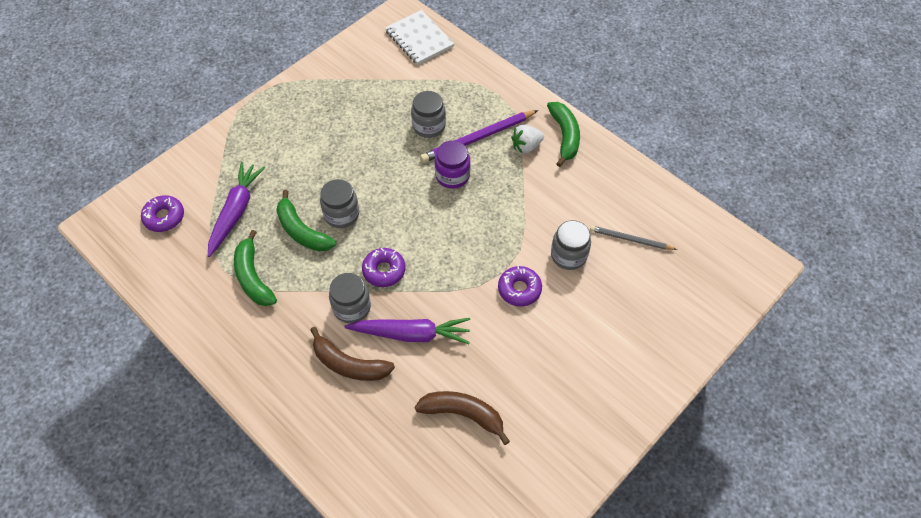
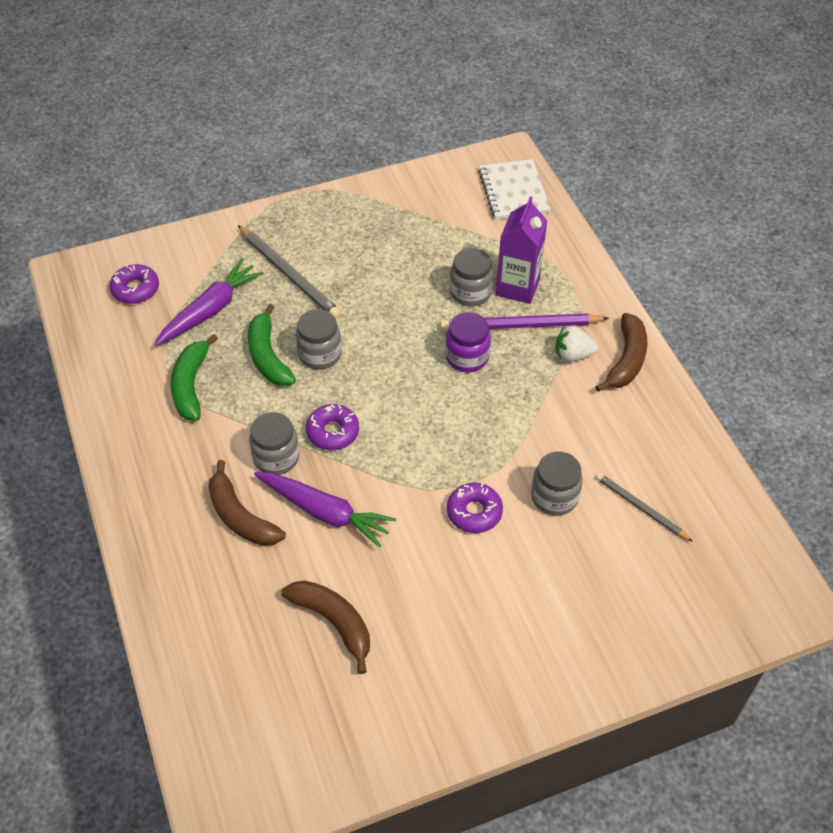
camera: 25 degrees right, 5 degrees down
(283, 161) = (289, 274): none -> grey pencil
(460, 110) = (517, 287): none -> purple carton
(564, 136) = (626, 360): green banana -> brown banana

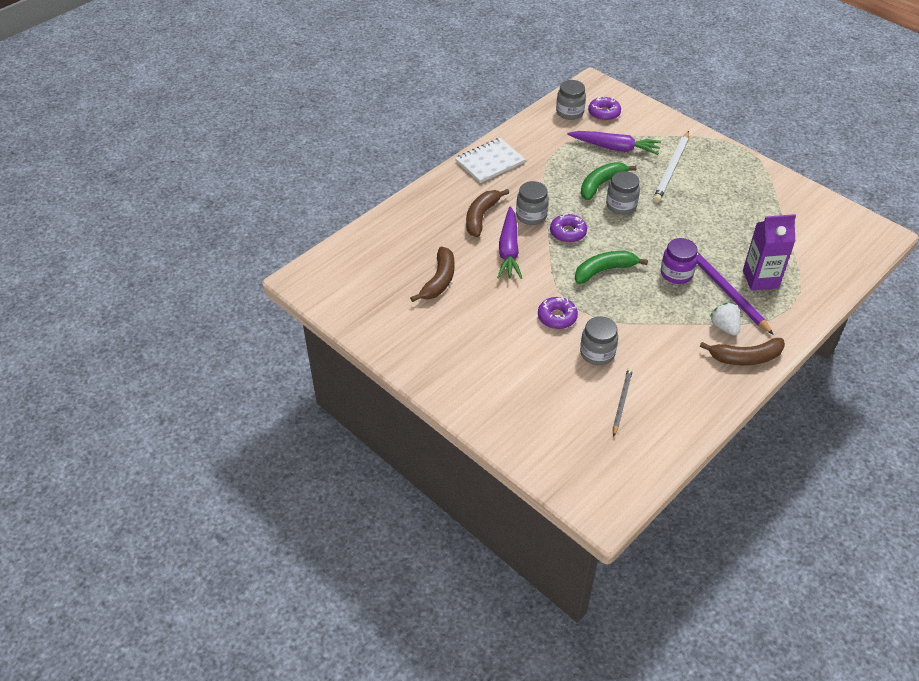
camera: 65 degrees right, 5 degrees down
(191, 385) = (554, 162): green banana -> green banana (604, 270)
(289, 274) = (671, 169): grey pencil -> white pencil
(470, 292) = (733, 257): grey jar -> grey jar (569, 112)
(513, 191) = (849, 248): white notebook -> white notebook (490, 162)

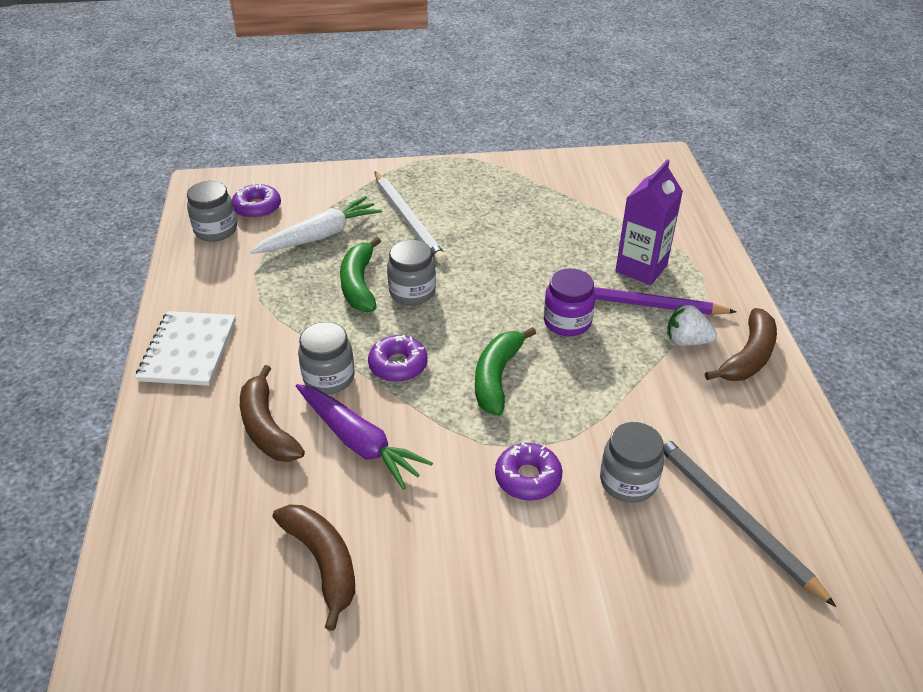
camera: 50 degrees left, 5 degrees down
(615, 148) = (320, 236): purple carrot -> white carrot
(621, 402) = (733, 516): grey pencil -> grey pencil, size x1.64

